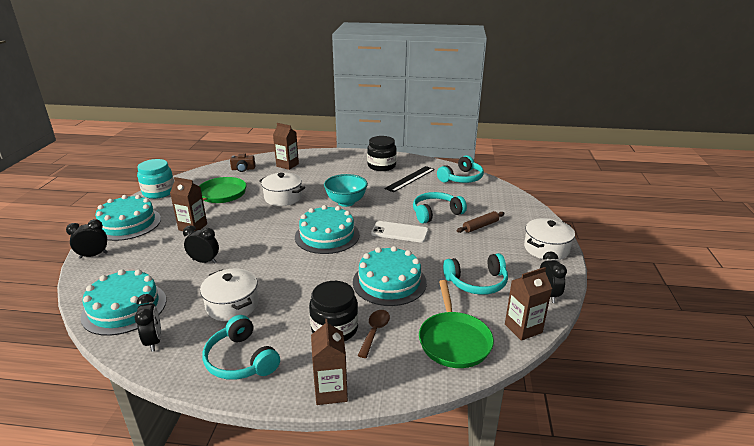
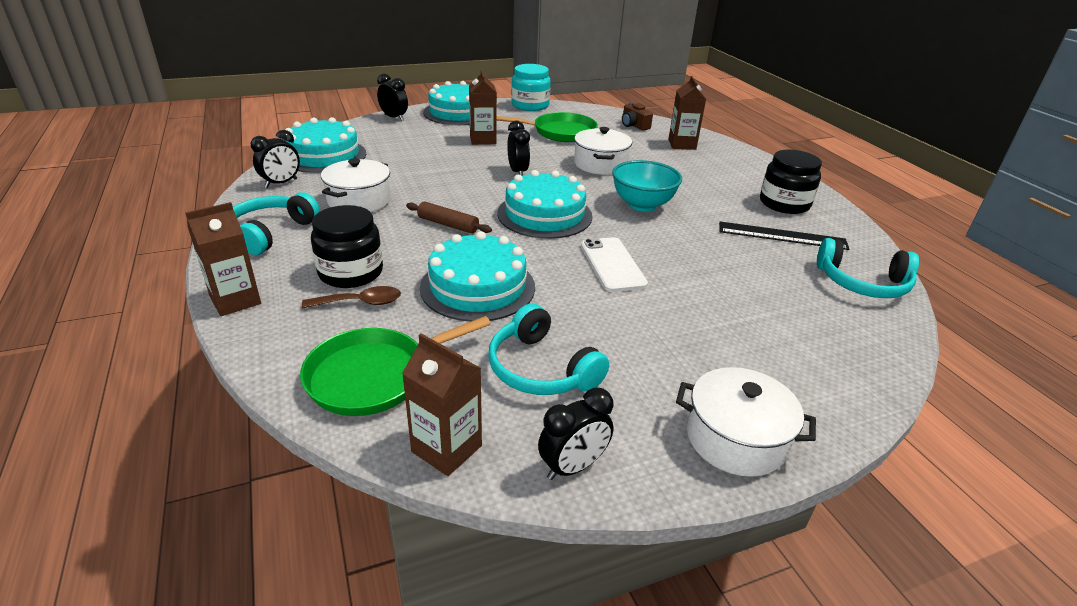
camera: 60 degrees right, 5 degrees up
(204, 261) = (425, 164): black clock -> black clock (518, 172)
(436, 213) = (706, 283): turquoise headphones -> none
(480, 226) = (721, 338): brown rolling pin -> brown rolling pin (448, 224)

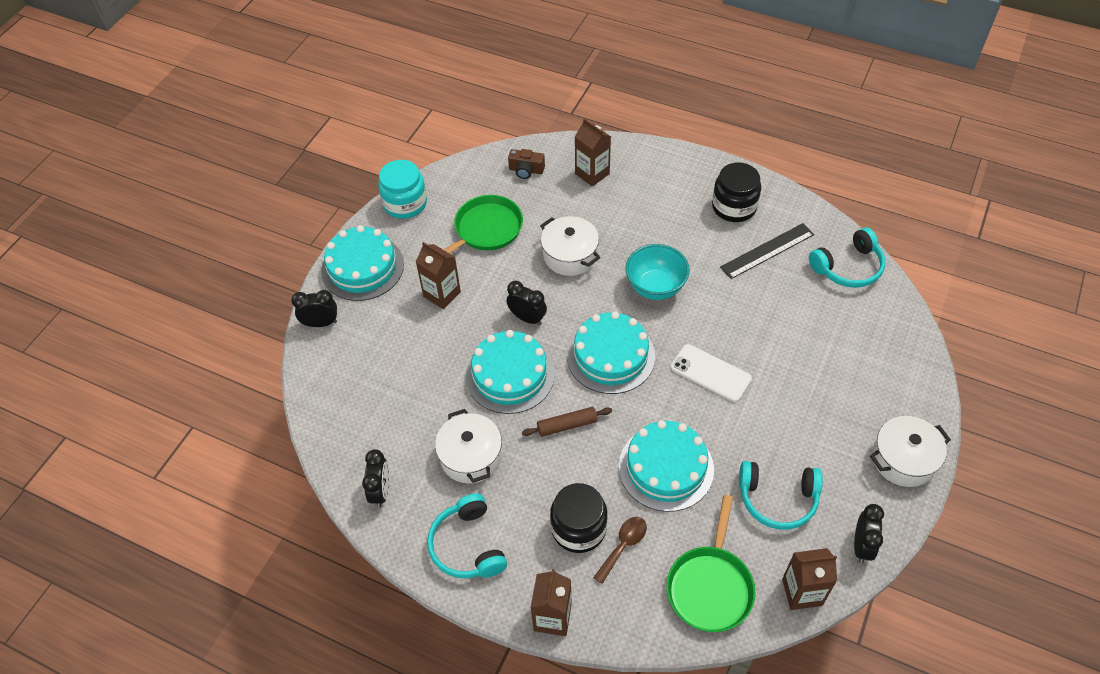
camera: 40 degrees left, 20 degrees up
(323, 155) = (352, 428): turquoise cake -> turquoise cake (510, 375)

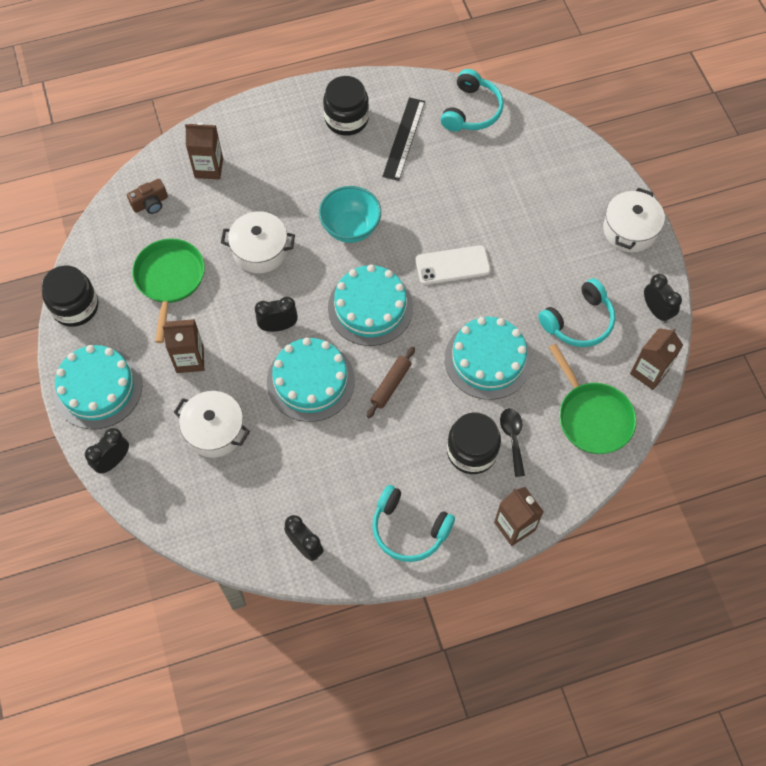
camera: 45 degrees left, 10 degrees up
(405, 203) = (75, 307): turquoise jar -> black jar
(471, 456) = (345, 465): white pot -> white pot (215, 431)
(623, 546) = (512, 438): brown spoon -> black spoon

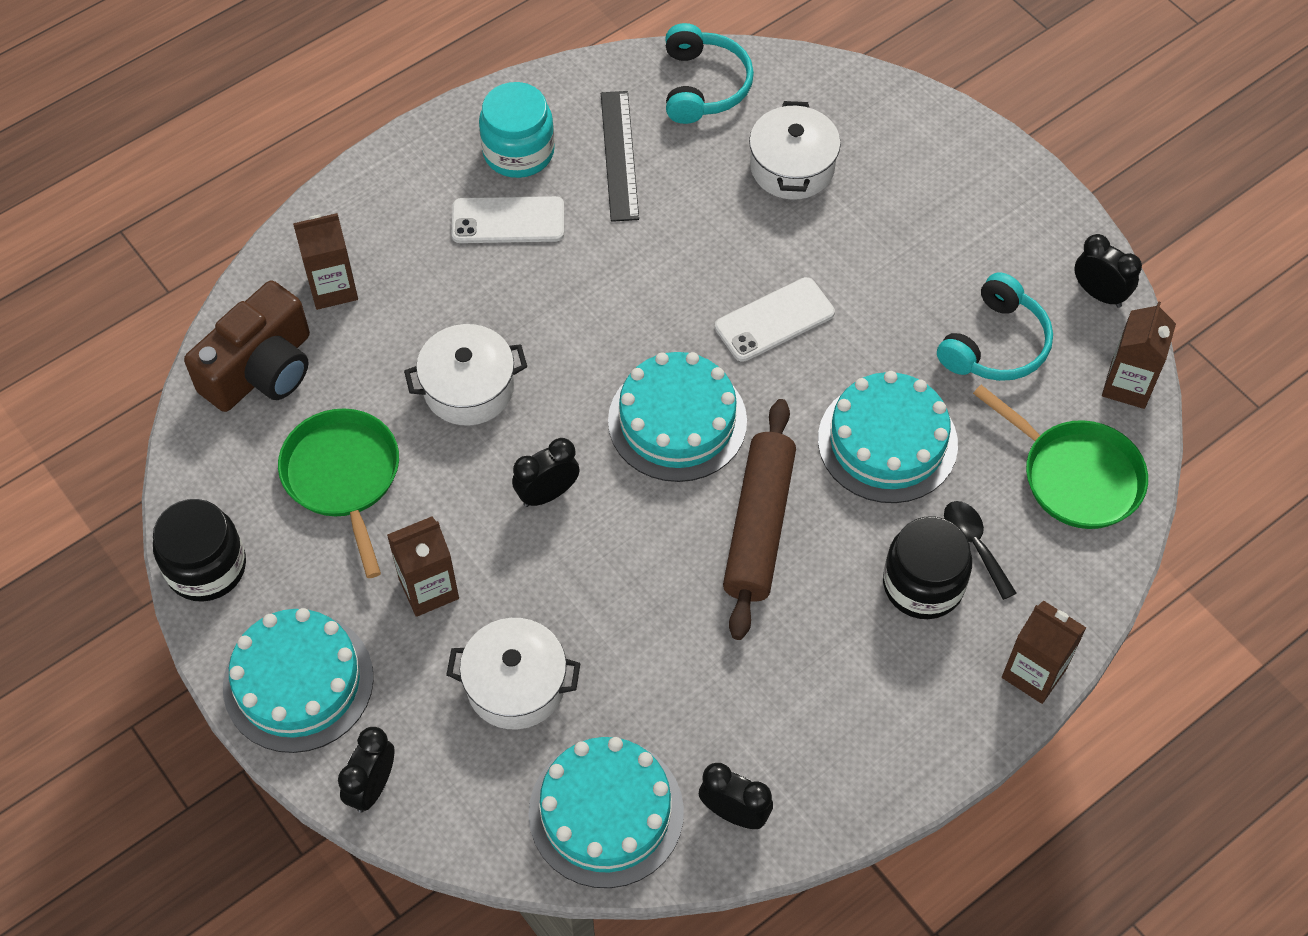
camera: 20 degrees left, 5 degrees down
(150, 203) = (261, 369): brown camera -> brown camera, size x1.99
(310, 381) = (633, 560): turquoise cake -> turquoise cake (606, 812)
(323, 158) = (508, 220): none -> white phone
(346, 119) = (518, 152): black jar -> turquoise jar
(350, 228) = (595, 312): turquoise bowl -> none
(390, 385) = (758, 526): brown rolling pin -> brown rolling pin, size x1.86
(409, 529) = (880, 732): turquoise headphones -> none
(629, 230) = (1010, 190): white pot -> white pot (792, 167)

